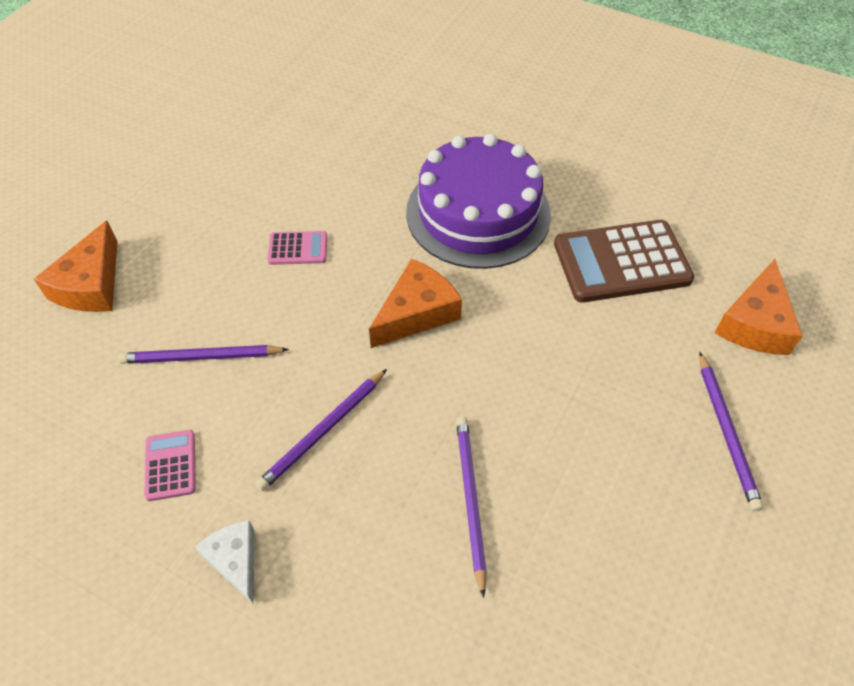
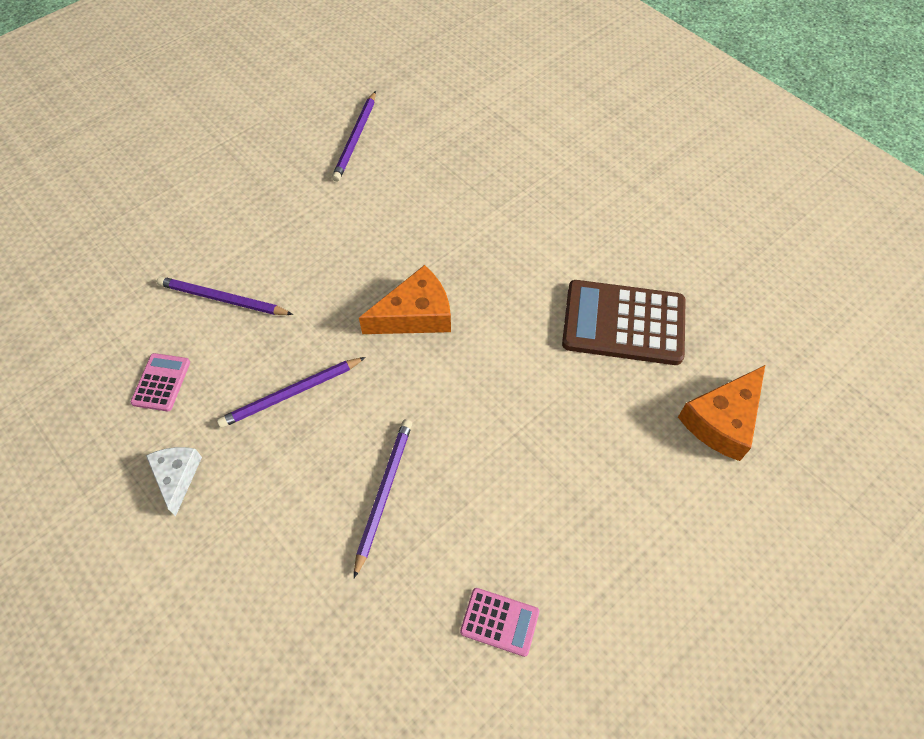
camera: 20 degrees right, 5 degrees up
(91, 284) = (164, 210): orange cheese -> none
(298, 249) = (341, 226): pink calculator -> pink calculator (499, 622)
(478, 213) = (513, 238): purple cake -> none
(726, 431) = (640, 511): purple pencil -> purple pencil (356, 138)

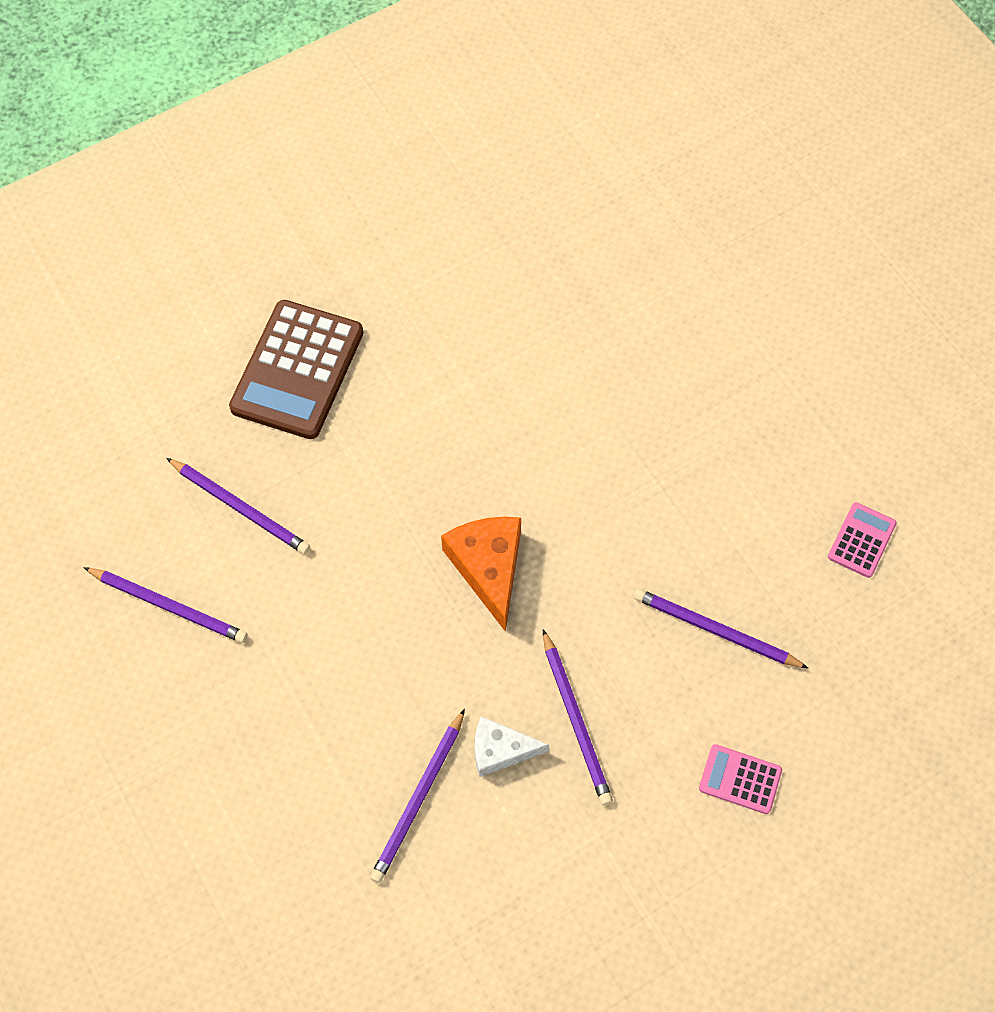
camera: 80 degrees left, 5 degrees up
(161, 382) = (534, 876): pink calculator -> pink calculator (740, 779)
(177, 476) = (666, 855): white cheese -> white cheese (500, 750)
(436, 160) = (240, 507): none -> purple pencil
(623, 323) = (542, 351): brown calculator -> brown calculator (297, 370)
(722, 420) = (677, 292): orange cheese -> none

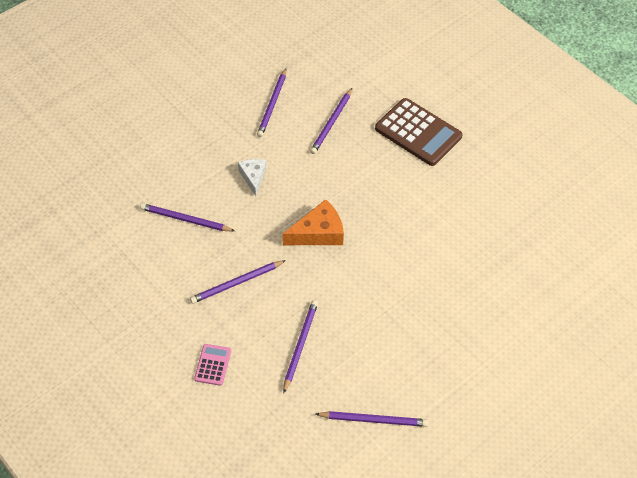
camera: 80 degrees right, 10 degrees down
(297, 370) = (418, 133): brown calculator -> brown calculator turned 150 degrees counterclockwise
(500, 750) = (215, 251): white cheese -> white cheese (253, 177)
(861, 540) = (373, 420): pink calculator -> purple pencil

